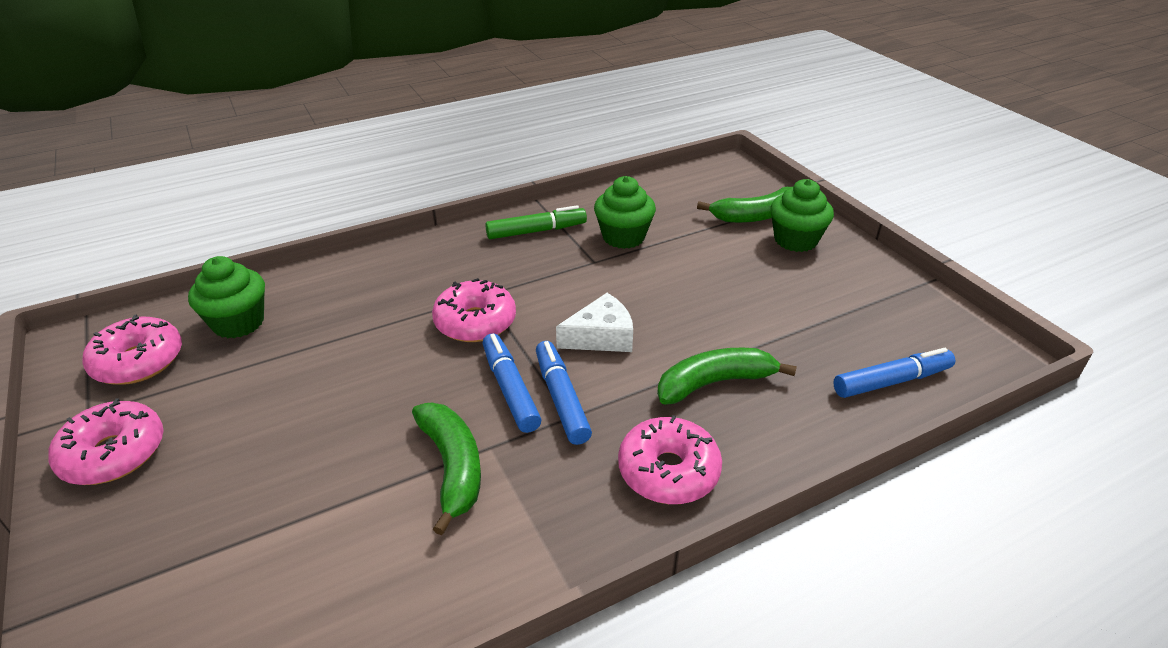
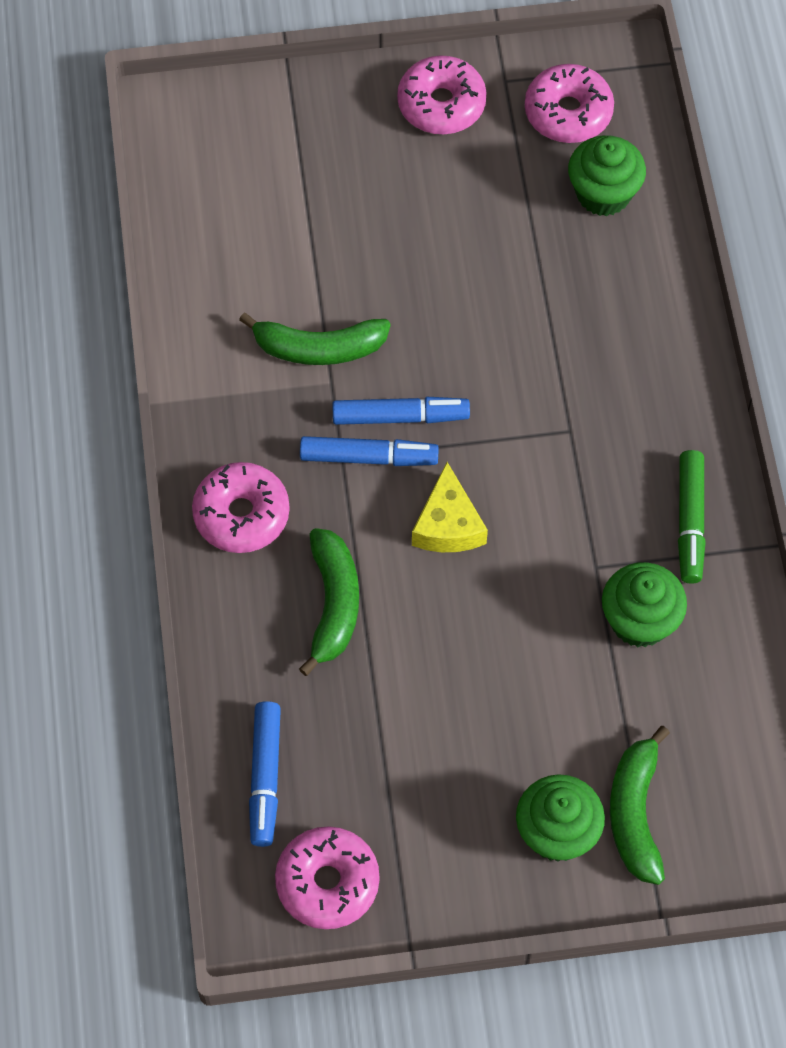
camera: 110 degrees right, 25 degrees up
(475, 322) = (521, 410): pink donut -> pink donut (327, 882)
(601, 336) = (448, 524): white cheese -> yellow cheese

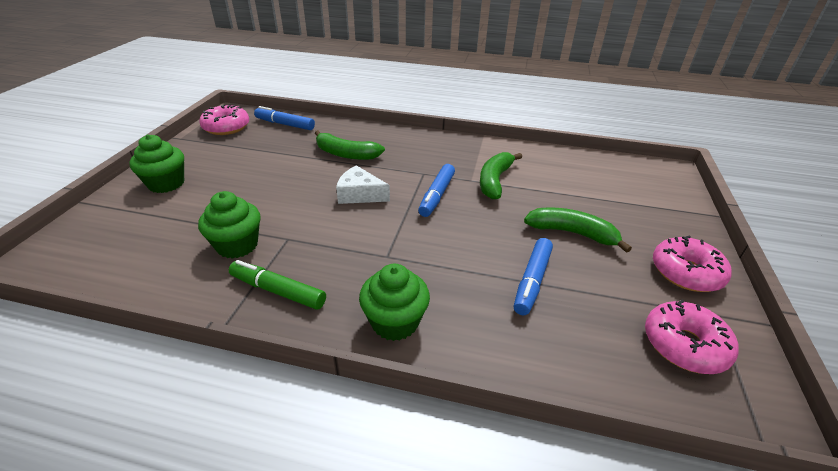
camera: 110 degrees right, 25 degrees down
(241, 514) = (411, 142): pink donut -> none
(368, 457) = (418, 180): blue marker -> blue marker (532, 281)
(448, 524) = (359, 194): yellow cheese -> white cheese
(603, 193) = (591, 340): green cupcake -> green cupcake (395, 322)
(635, 813) = (140, 209): green banana -> green banana (572, 233)

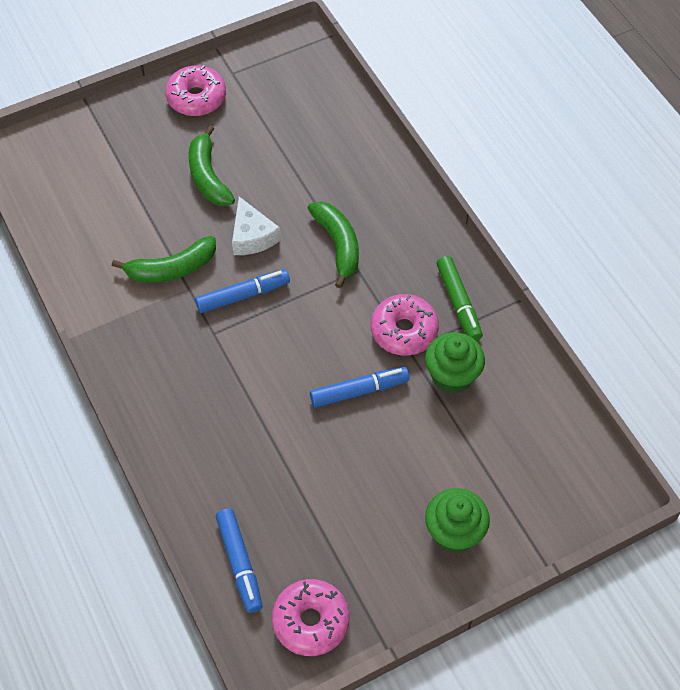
camera: 130 degrees left, 20 degrees up
(346, 154) = (243, 430): green banana -> green banana (338, 245)
(359, 194) = (301, 354): white cheese -> white cheese (252, 236)
(395, 322) = (411, 220): green cupcake -> none
(532, 281) = (295, 173): blue marker -> blue marker (359, 391)
(684, 345) = (280, 81): pink donut -> pink donut (404, 331)

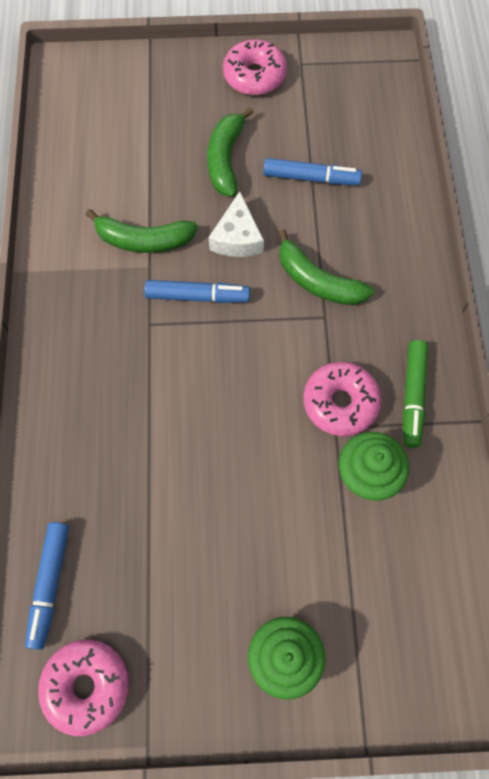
camera: 25 degrees right, 10 degrees up
(338, 245) = (317, 281): green banana -> green banana turned 120 degrees clockwise
(359, 391) = (262, 449): blue marker -> blue marker (311, 178)

